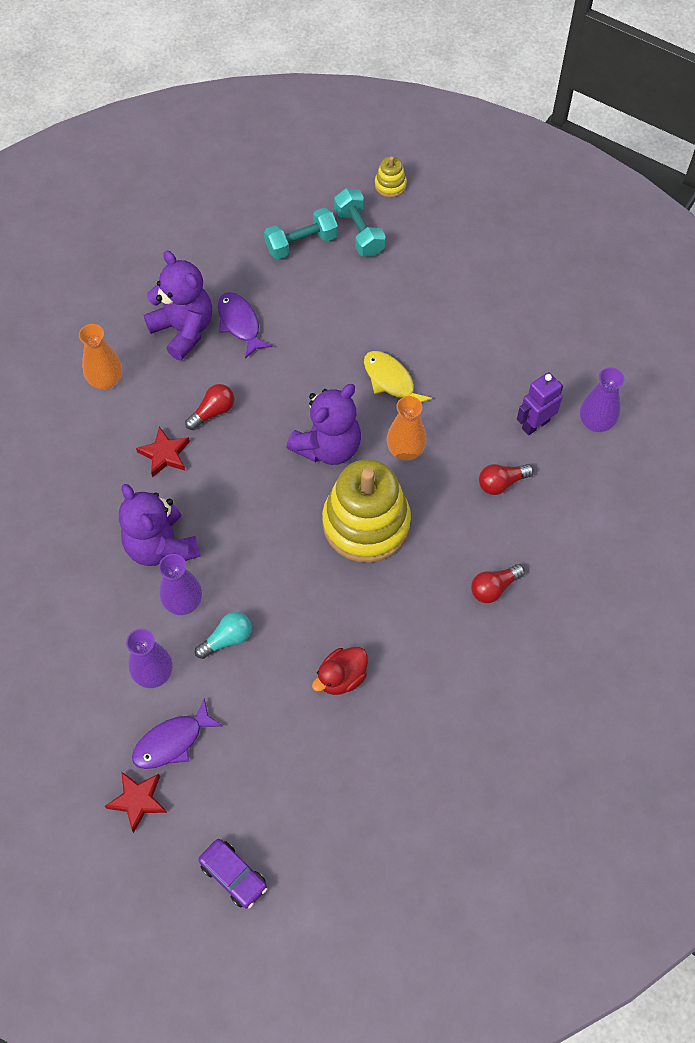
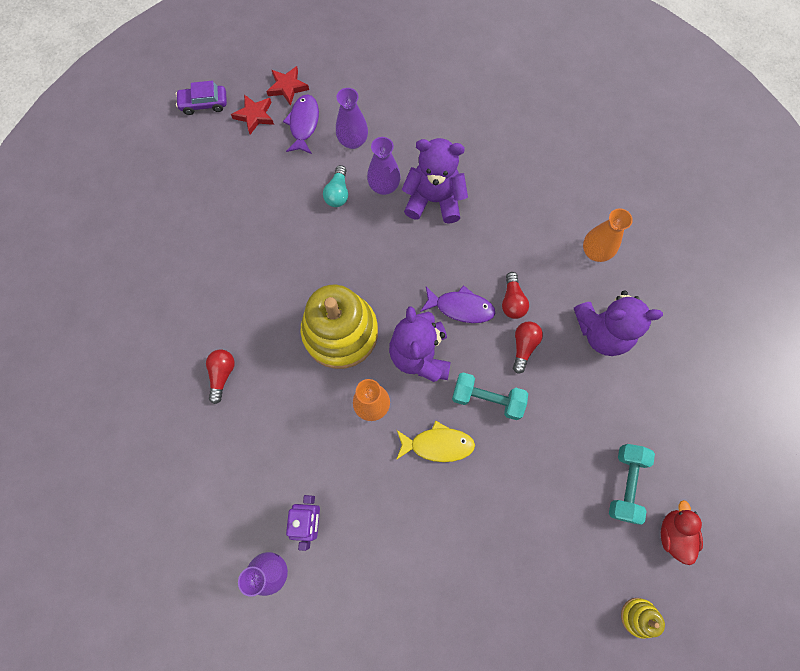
camera: 130 degrees right, 10 degrees up
(165, 454) = (502, 248): red star -> red star (254, 116)
(240, 323) = (578, 376): purple fish -> purple fish (461, 307)
(341, 678) = (254, 236): red duck -> red duck (673, 534)
(359, 232) = (603, 542): turquoise dumbbell -> turquoise dumbbell (487, 399)
(501, 483) = (288, 450): red light bulb -> red light bulb (523, 346)

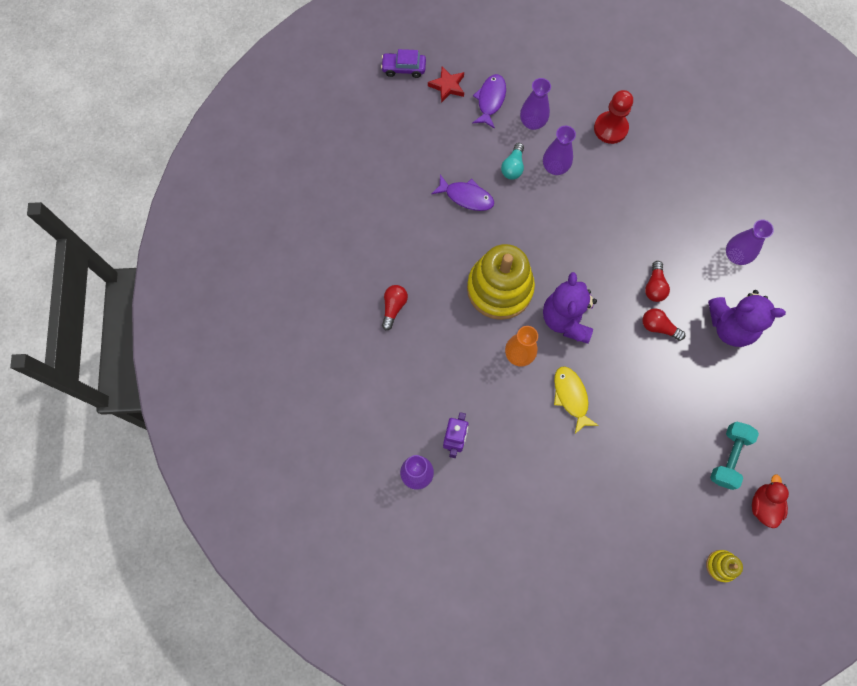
camera: 10 degrees right, 0 degrees up
(287, 87) = (480, 64): red star -> none
(434, 200) = (598, 186): purple teddy bear -> none
(438, 134) = (610, 128): none -> red pawn
(438, 444) = (571, 397): yellow fish -> yellow fish turned 120 degrees counterclockwise
(461, 307) = (608, 284): purple fish -> purple fish (466, 197)
(487, 399) = (619, 366): turquoise dumbbell -> none
(523, 346) = (658, 327): red light bulb -> red light bulb turned 90 degrees counterclockwise
(595, 252) = (736, 255): orange vase -> purple vase

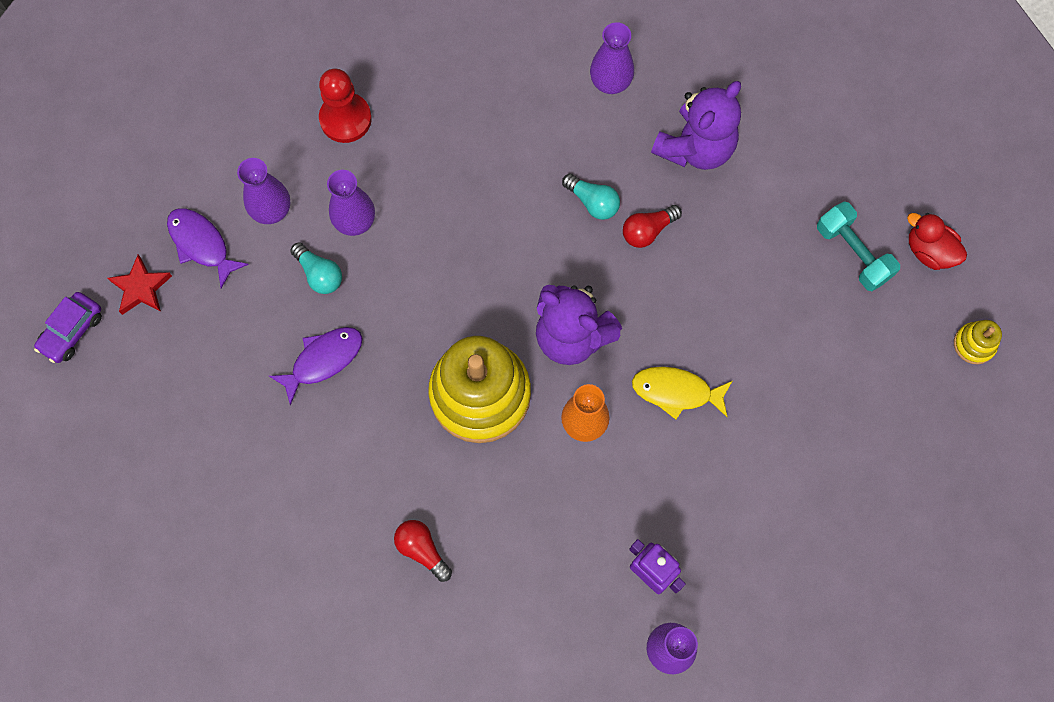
camera: 60 degrees left, 0 degrees up
(654, 286) = (592, 202): red light bulb -> turquoise light bulb

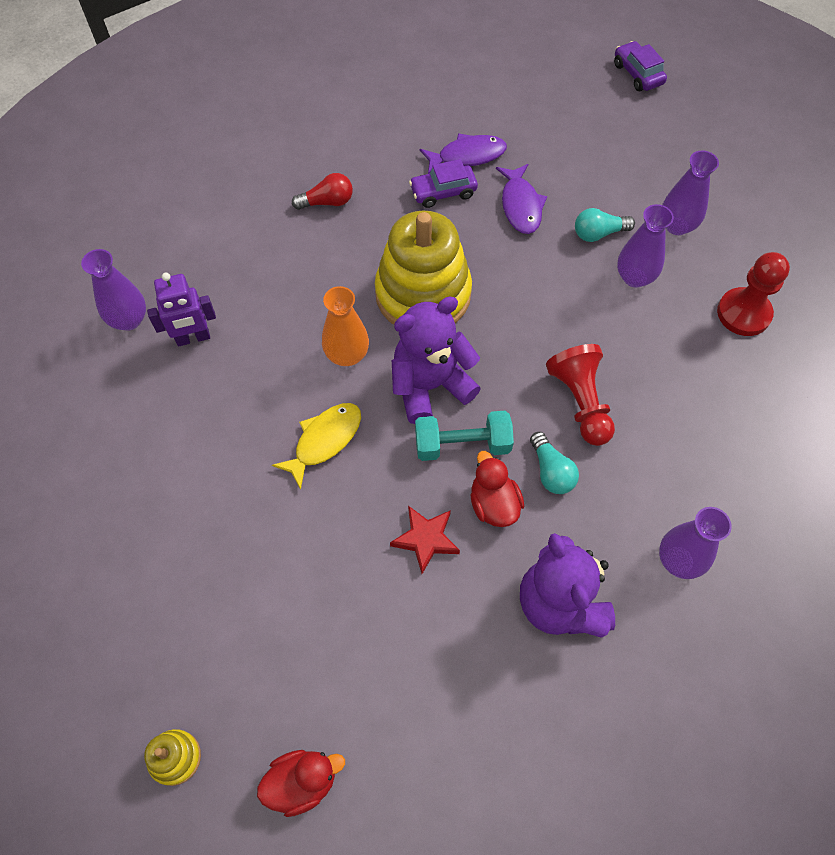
camera: 120 degrees right, 10 degrees down
(141, 288) = (651, 122): red star -> red star (425, 539)
(201, 244) = (669, 170): purple fish -> purple fish (467, 156)
(346, 442) = (443, 192): none -> purple car
(514, 209) = (580, 402): none -> red pawn
(592, 202) = (551, 471): turquoise light bulb -> turquoise light bulb turned 90 degrees counterclockwise
(647, 230) = (493, 504): red light bulb -> red duck
(853, 253) = (351, 693): turquoise dumbbell -> turquoise dumbbell (462, 445)

